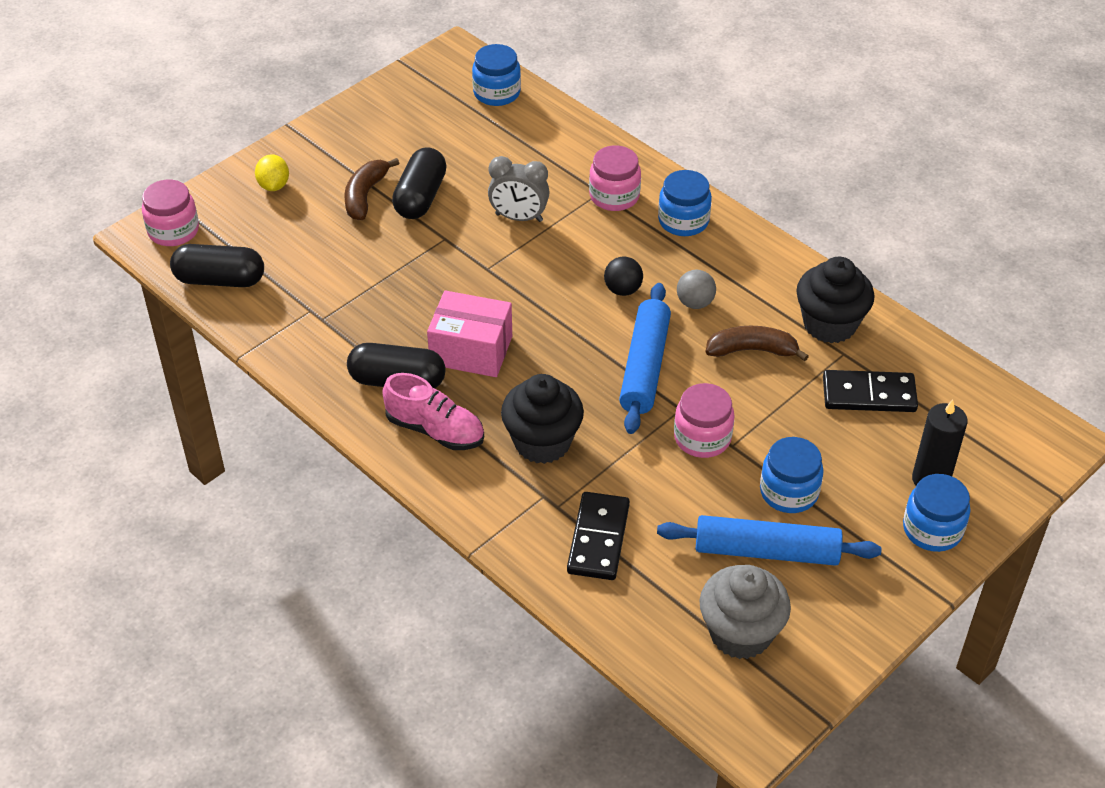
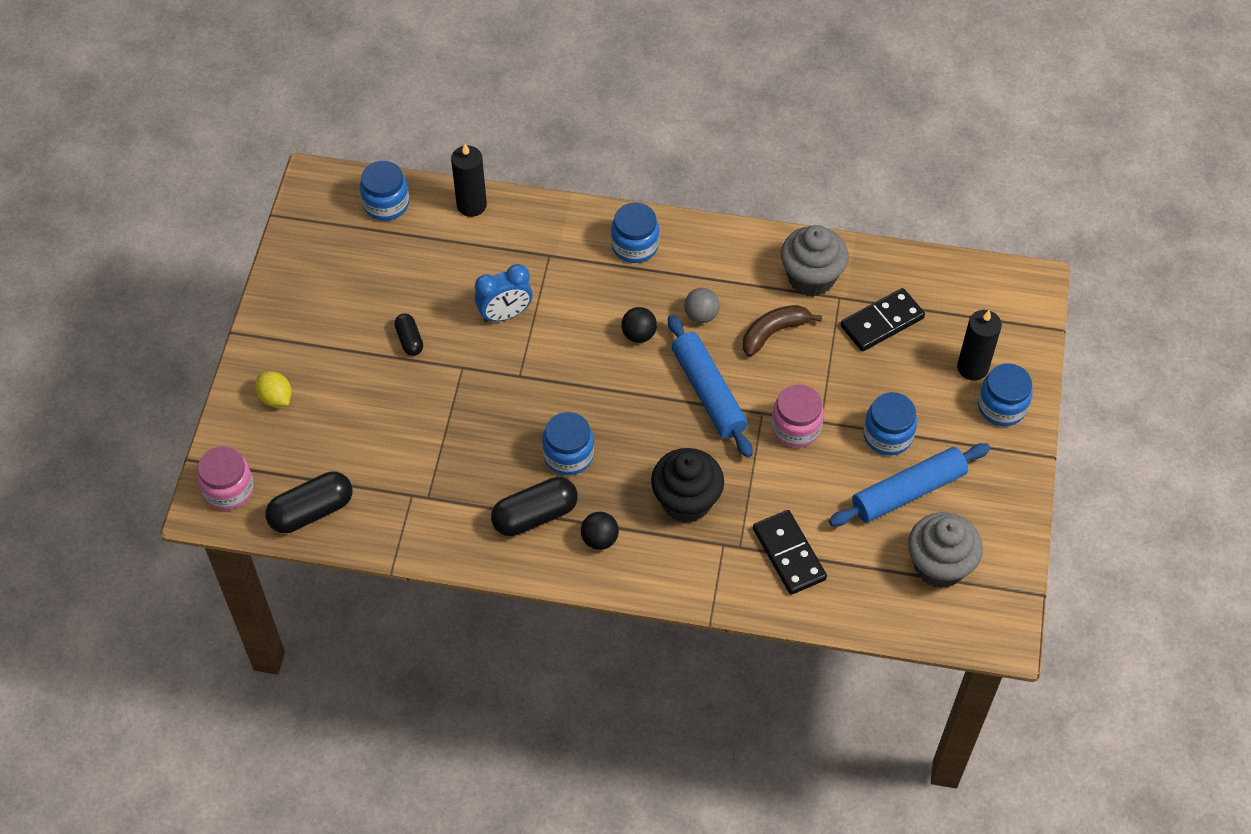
camera: 35 degrees left, 10 degrees up
(365, 195) = (362, 364): brown banana -> none
(420, 197) = (409, 340): black capsule -> black capsule, size x0.56
(435, 430) = (599, 539): pink shoe -> black ball
(471, 350) = (568, 455): pink box -> blue jar
(519, 217) = (505, 314): grey clock -> blue clock
(567, 126) = (471, 205): none -> black candle
(614, 196) = (563, 252): pink jar -> none
(829, 324) = (811, 278): black cupcake -> grey cupcake

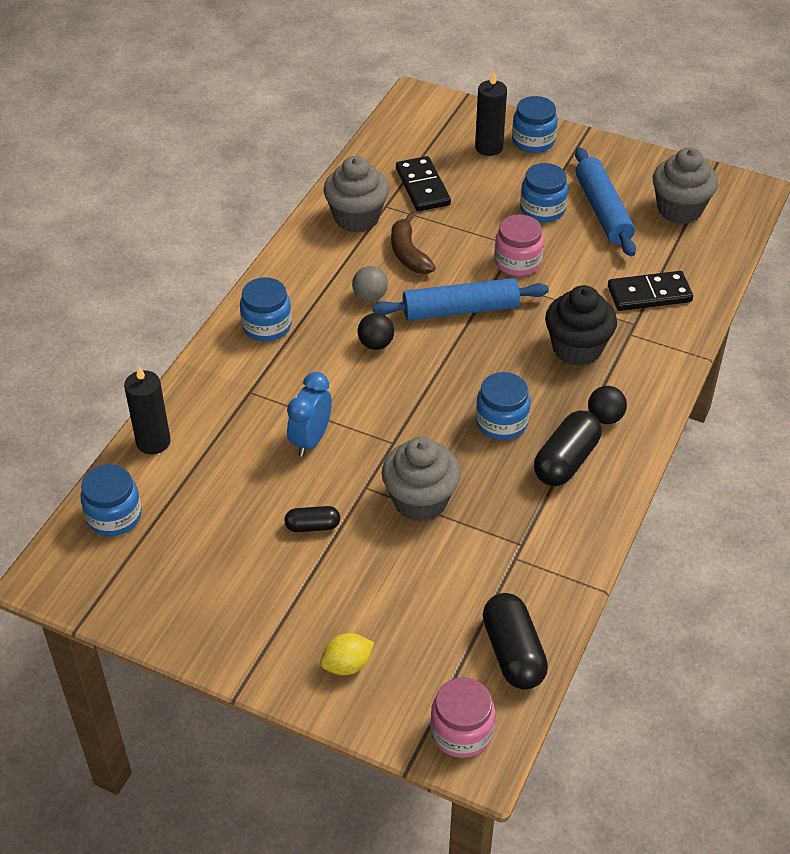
camera: 75 degrees left, 10 degrees down
(457, 411) = (420, 501): none -> grey cupcake
(505, 314) = (311, 440): blue clock -> blue clock turned 150 degrees counterclockwise
(535, 515) = (566, 461): black capsule -> black capsule turned 45 degrees clockwise

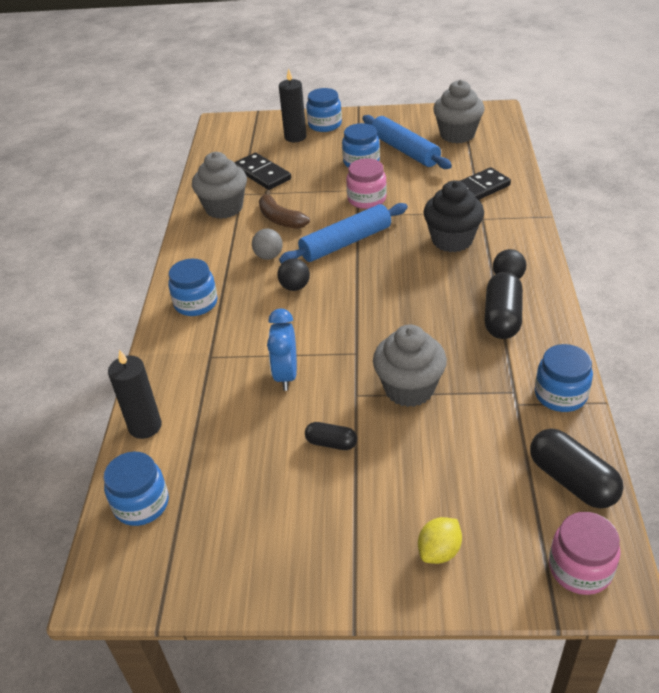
camera: 20 degrees left, 5 degrees down
(312, 526) = (331, 443): black capsule -> black capsule turned 45 degrees clockwise
(501, 422) = (433, 308): blue jar -> blue jar (560, 395)

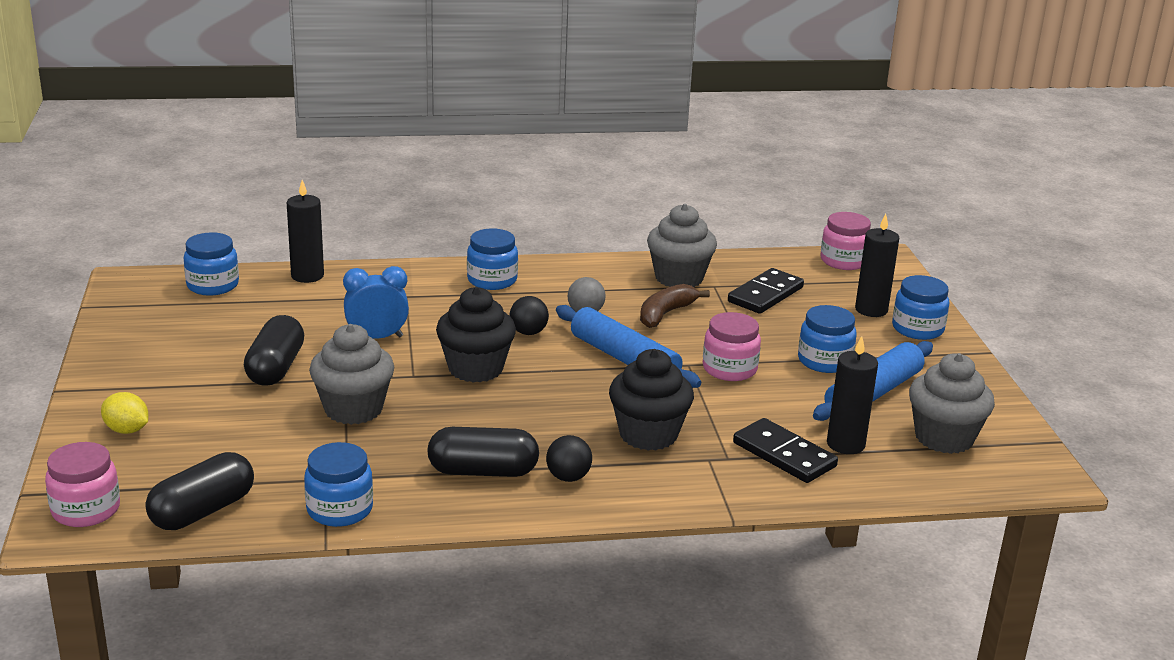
camera: 75 degrees right, 15 degrees down
(221, 138) = (843, 261): none -> pink jar
(331, 443) = (275, 368): black capsule -> black capsule, size x1.78
(350, 317) = (475, 369): none -> black cupcake
(464, 167) = (845, 444): none -> black candle

